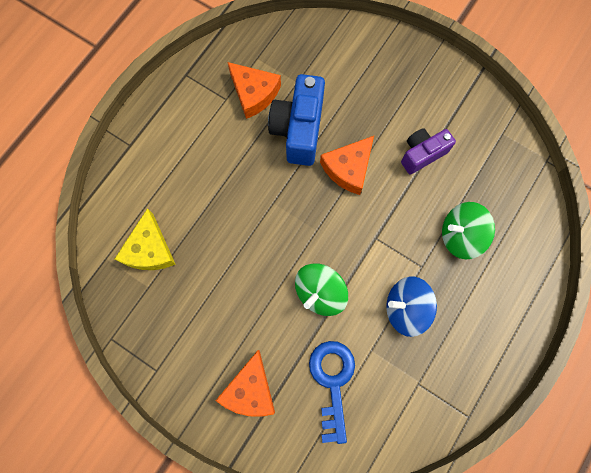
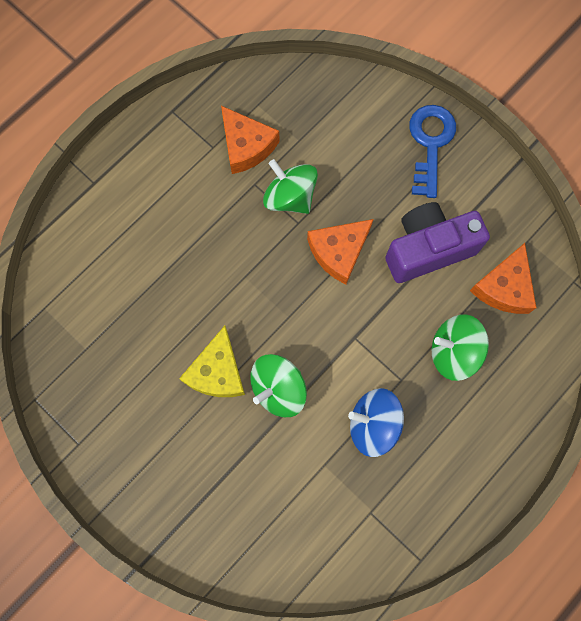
camera: 10 degrees right, 0 degrees up
(149, 249) = (95, 306): yellow cheese -> yellow cheese (217, 371)
(250, 389) = (179, 484): orange cheese -> orange cheese (504, 287)
(299, 130) = (290, 197): blue camera -> green spinning top
(332, 382) = (273, 492): blue key -> blue key (430, 144)
(422, 154) = (428, 249): purple camera -> purple camera, size x1.58

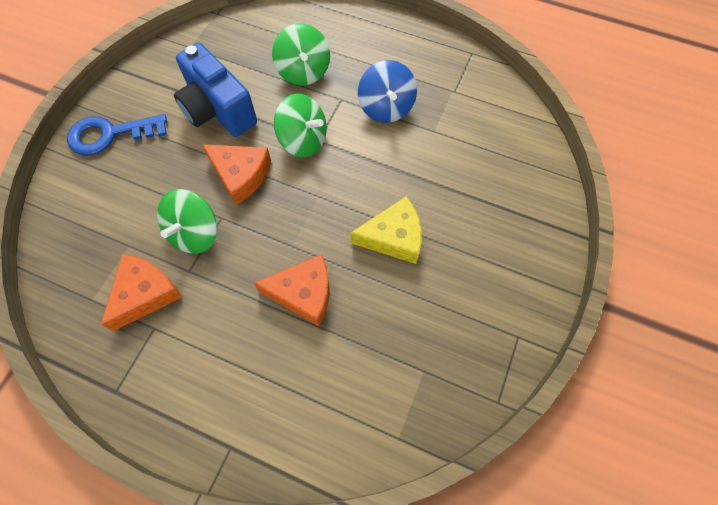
camera: 110 degrees left, 10 degrees down
(278, 389) = (387, 183): green spinning top -> green spinning top (303, 140)
(428, 249) = (217, 110): purple camera -> blue camera
(504, 287) = (236, 53): orange cheese -> orange cheese (303, 293)

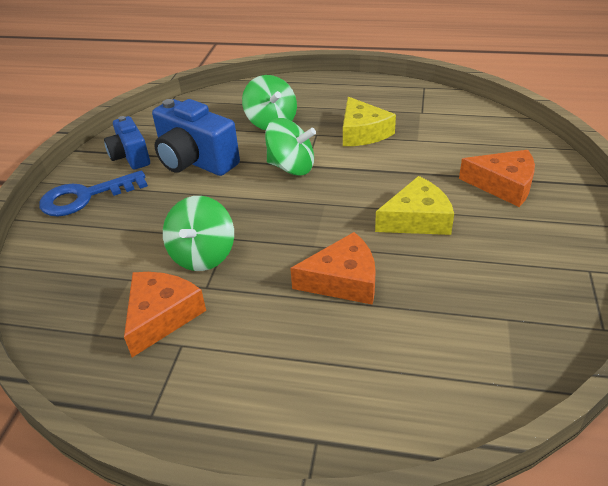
camera: 10 degrees left, 25 degrees down
(160, 89) = (130, 157): none -> blue camera
(240, 175) = (236, 202): orange cheese -> orange cheese (503, 185)
(386, 107) = (362, 132): blue spinning top -> yellow cheese

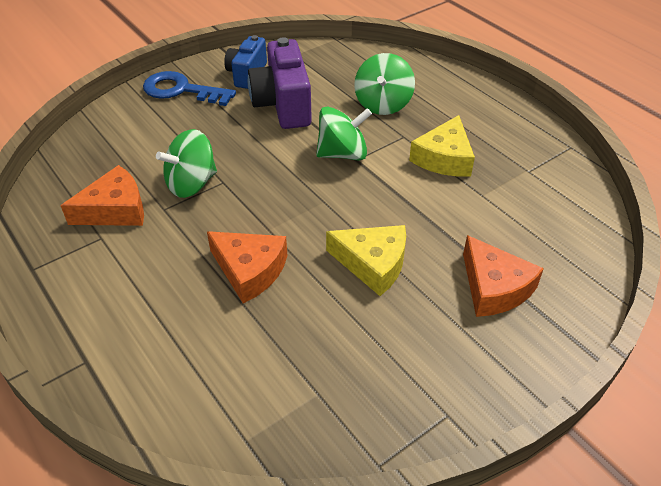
camera: 40 degrees right, 5 degrees up
(195, 161) = (283, 105): blue camera -> purple camera
(291, 167) = (342, 154): green spinning top -> green spinning top turned 75 degrees counterclockwise

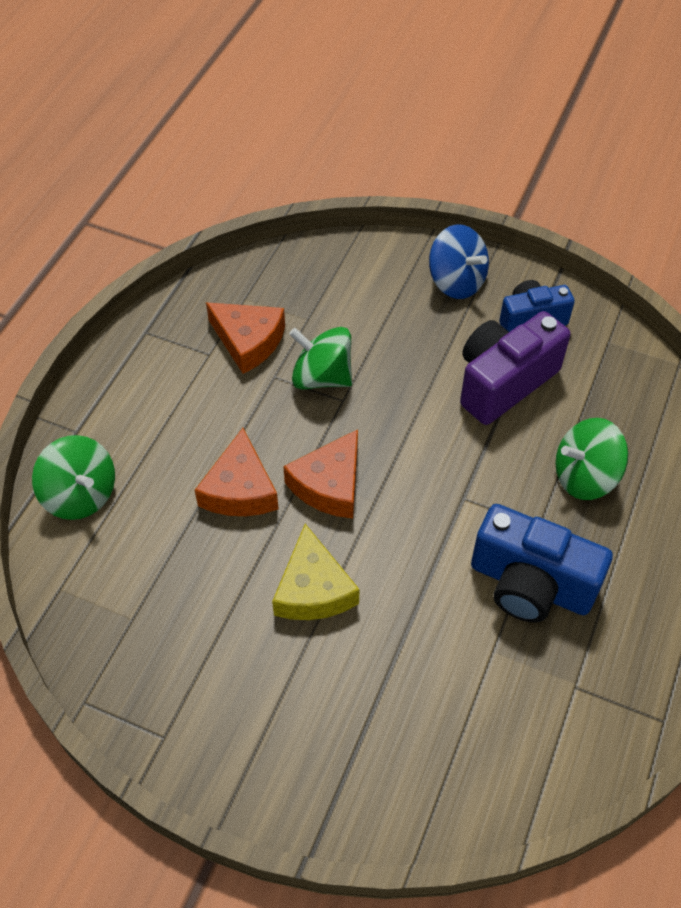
camera: 60 degrees right, 10 degrees up
(181, 90) = (456, 281): blue key -> blue spinning top
(342, 154) = (462, 480): green spinning top -> green spinning top (80, 494)
(444, 158) = (530, 584): yellow cheese -> blue camera
(494, 288) = (350, 719): orange cheese -> orange cheese (329, 484)

